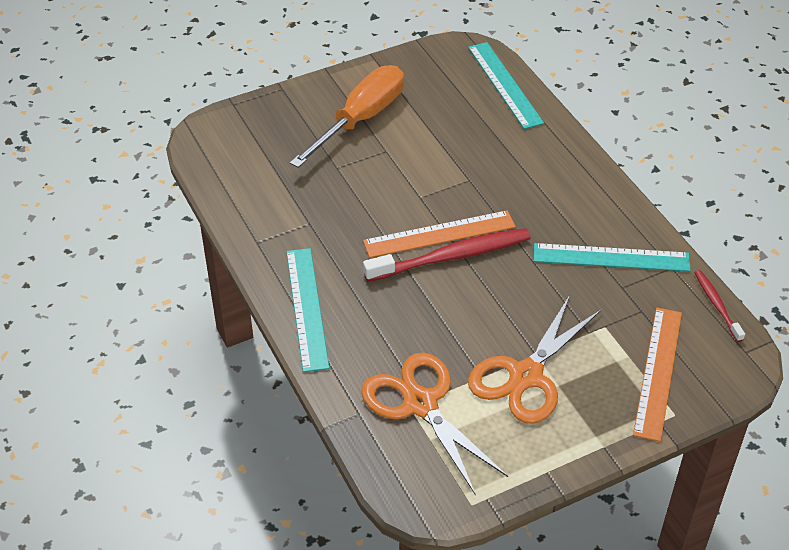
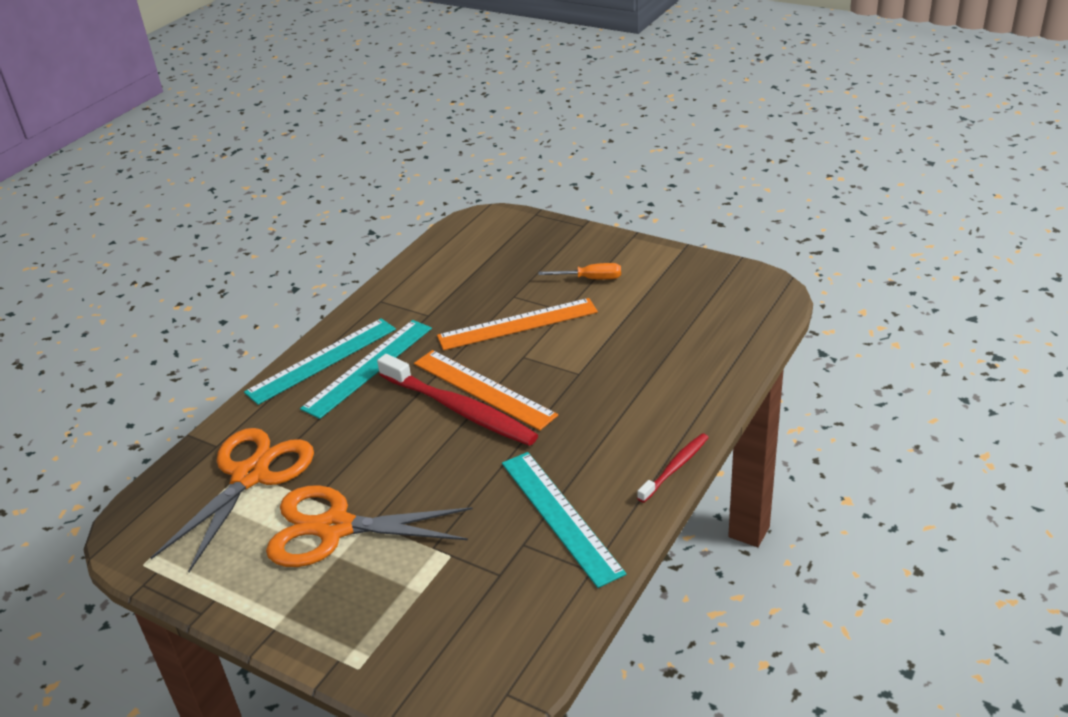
camera: 60 degrees right, 10 degrees down
(360, 119) = (591, 279): orange screwdriver -> orange screwdriver, size x0.45
(505, 84) = (745, 333): turquoise ruler -> turquoise ruler (368, 367)
(658, 372) = (413, 627): orange ruler -> orange ruler (517, 324)
(717, 305) = (562, 635): red toothbrush -> red toothbrush (675, 468)

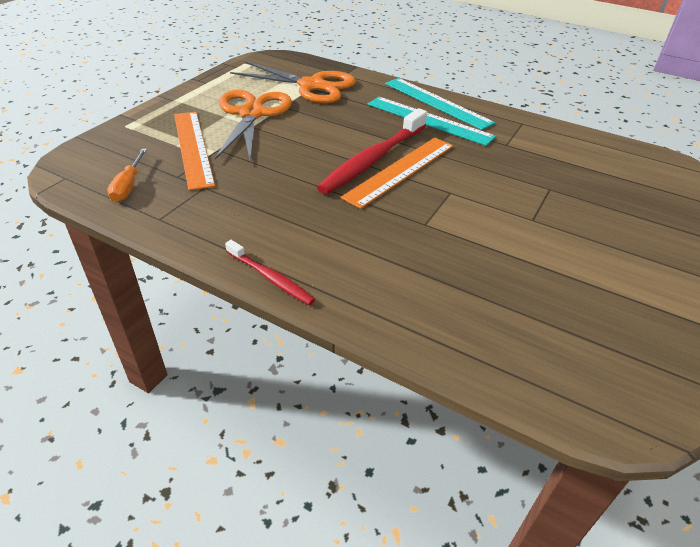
camera: 85 degrees right, 5 degrees up
(517, 324) = (501, 190): orange ruler -> orange ruler (192, 148)
(560, 516) = (228, 205): turquoise ruler -> none
(591, 279) = (600, 239): orange screwdriver -> orange screwdriver (128, 186)

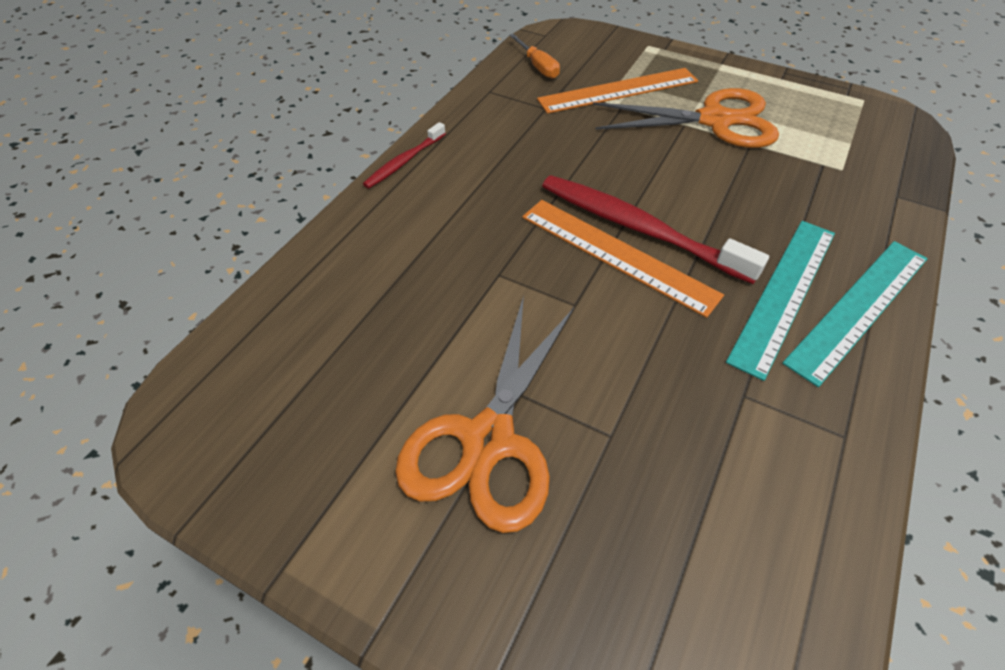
camera: 90 degrees right, 10 degrees up
(128, 186) = (538, 66): orange screwdriver -> orange screwdriver turned 120 degrees counterclockwise
(311, 86) = (830, 164): orange scissors -> orange scissors (488, 440)

